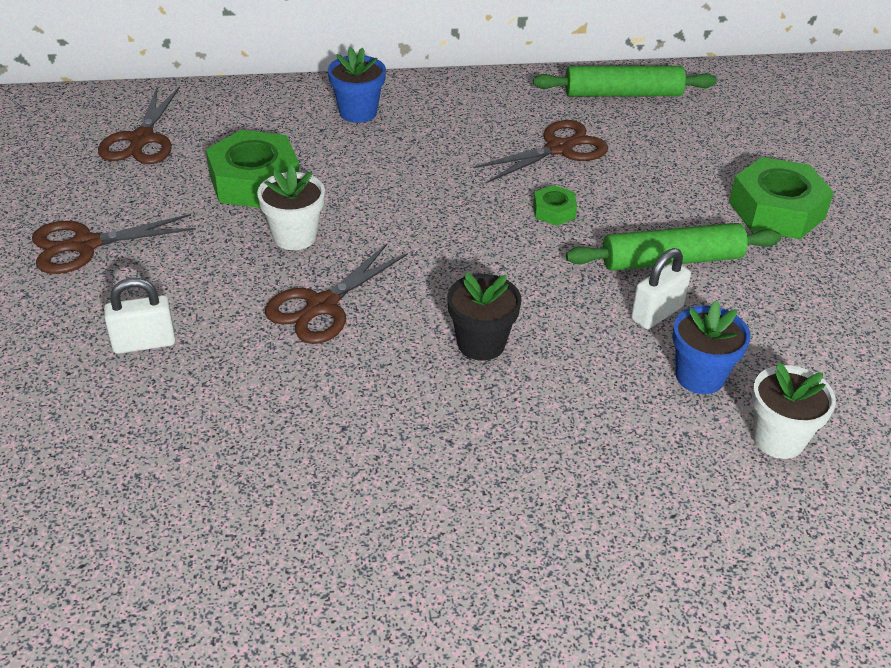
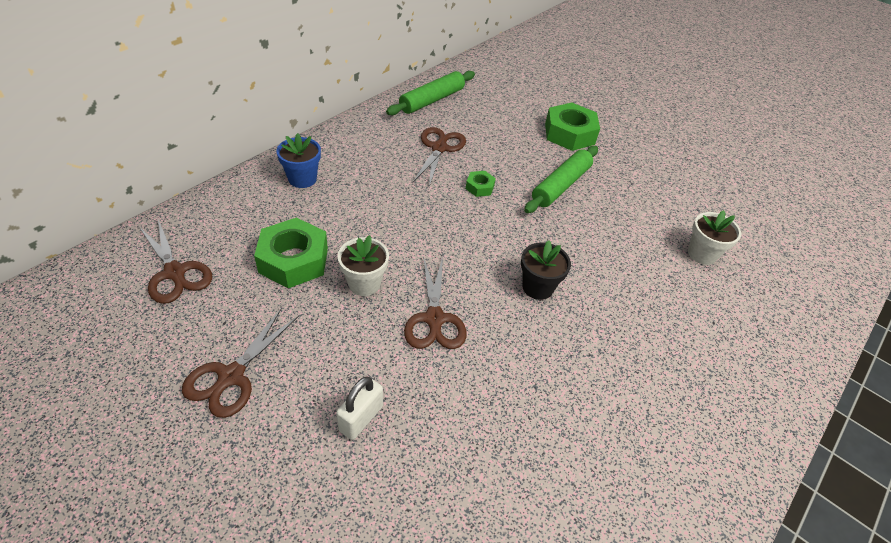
camera: 45 degrees left, 5 degrees up
(656, 313) = (588, 219): white padlock -> none
(700, 376) = (641, 242): blue flower pot -> none

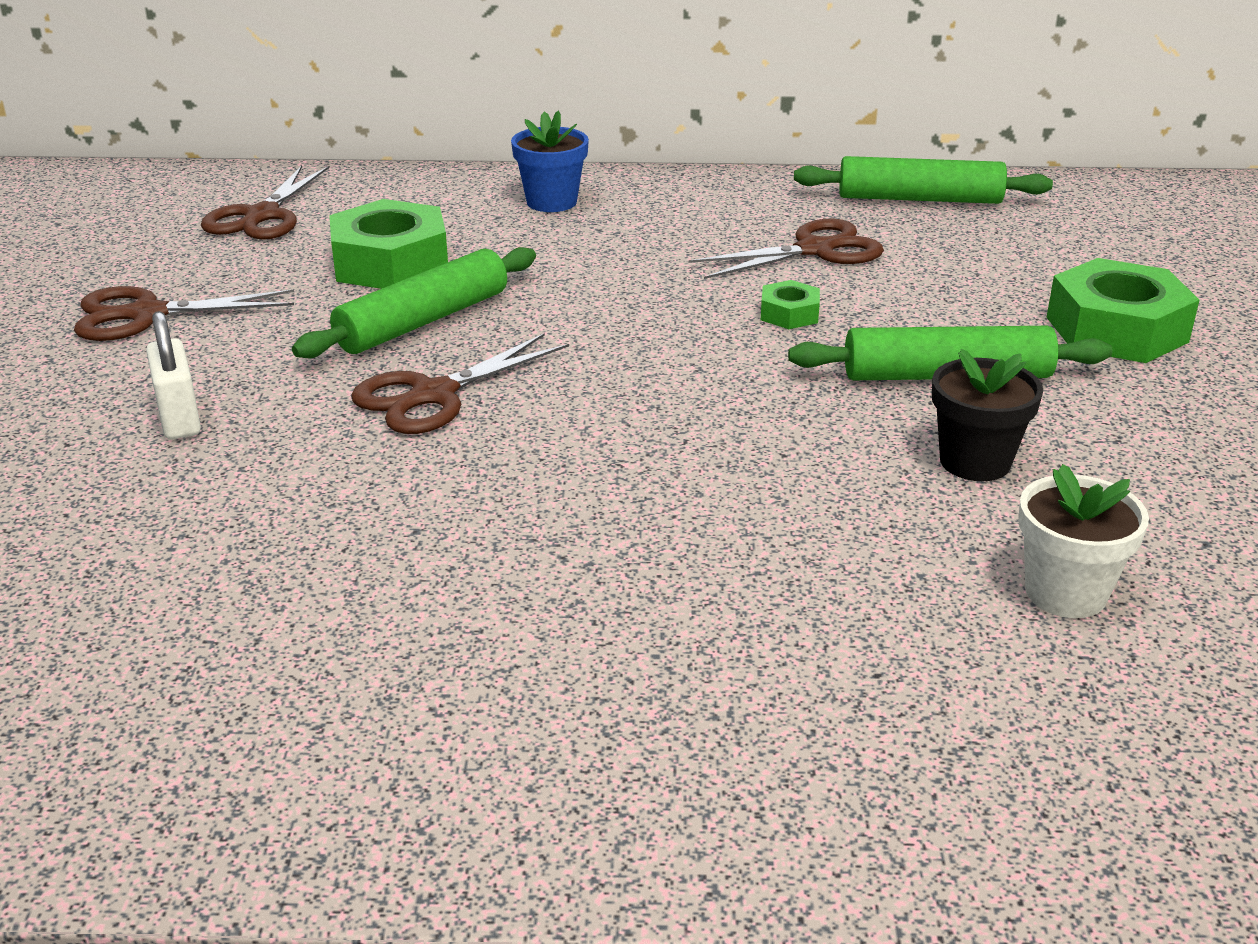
camera: 55 degrees right, 15 degrees down
(361, 418) = (179, 419): white padlock -> white padlock turned 75 degrees clockwise
(364, 283) = (423, 321): white flower pot -> green rolling pin
(537, 287) = (642, 450): black flower pot -> black flower pot (975, 462)

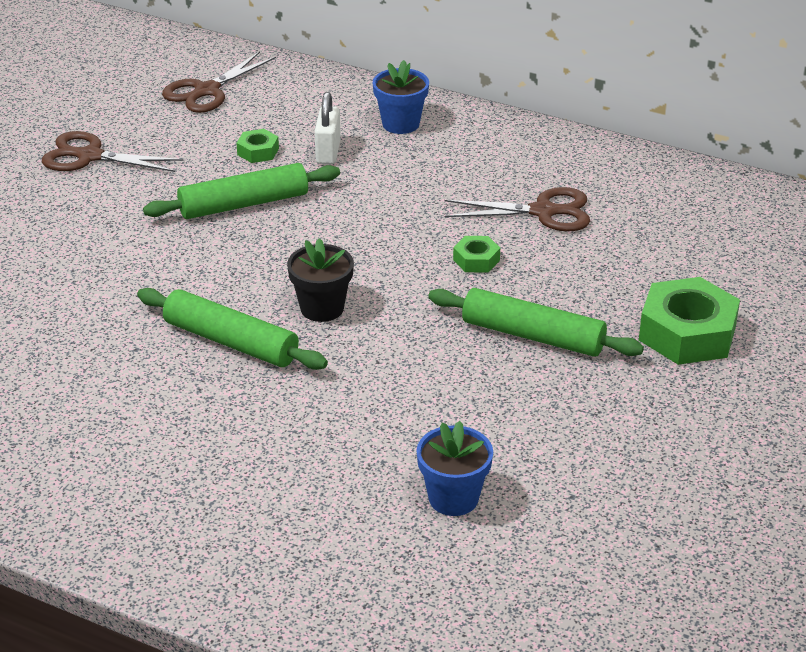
camera: 25 degrees right, 5 degrees up
(179, 419) = (62, 238): white padlock -> white padlock (328, 152)
(390, 263) = (258, 151): green nut -> green nut, size x0.48
(433, 395) = (210, 261): brown scissors -> none
(919, 199) = (664, 185): green rolling pin -> green rolling pin (231, 341)
(975, 462) = (487, 401): black flower pot -> black flower pot (322, 308)
(1065, 593) = (453, 498): white flower pot -> blue flower pot

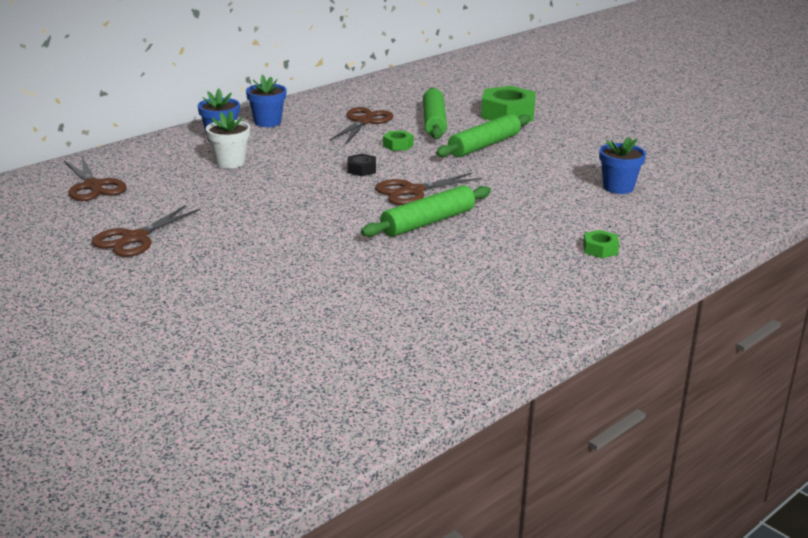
camera: 70 degrees left, 10 degrees down
(244, 204) = (266, 196): green rolling pin -> green rolling pin (434, 122)
(258, 151) = (202, 182): green nut -> green nut (600, 249)
(322, 308) = (413, 191): black flower pot -> brown scissors
(328, 152) = (230, 162): white padlock -> white flower pot
(368, 251) = (361, 169): none -> black nut
(480, 140) = (267, 122): none -> blue flower pot

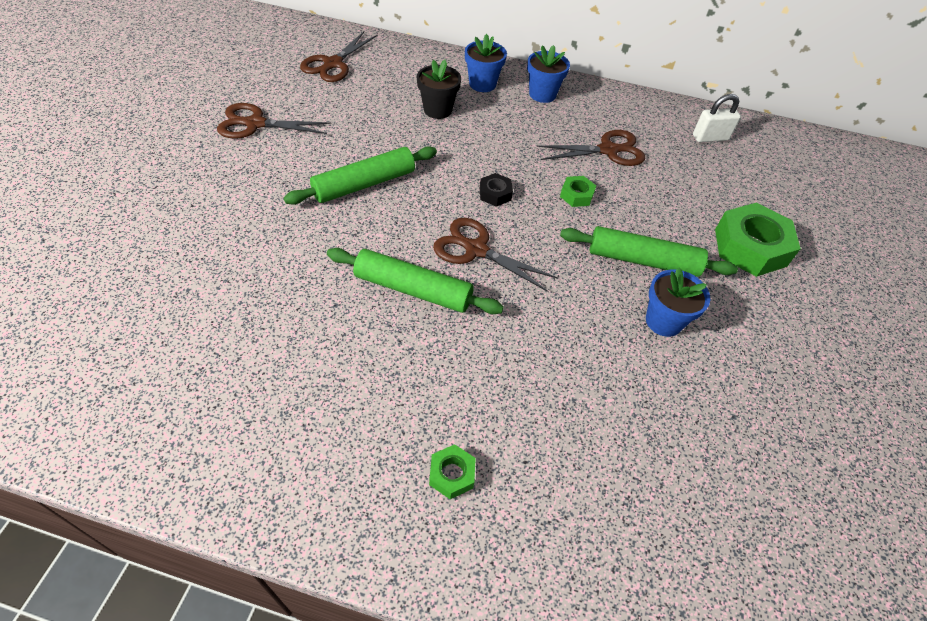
camera: 55 degrees right, 25 degrees up
(230, 162) = (437, 110): white flower pot -> black flower pot
(393, 90) = (710, 138): none -> white padlock
(434, 122) = (662, 198): green rolling pin -> green rolling pin (364, 184)
(618, 187) = (644, 432): blue flower pot -> blue flower pot (663, 321)

